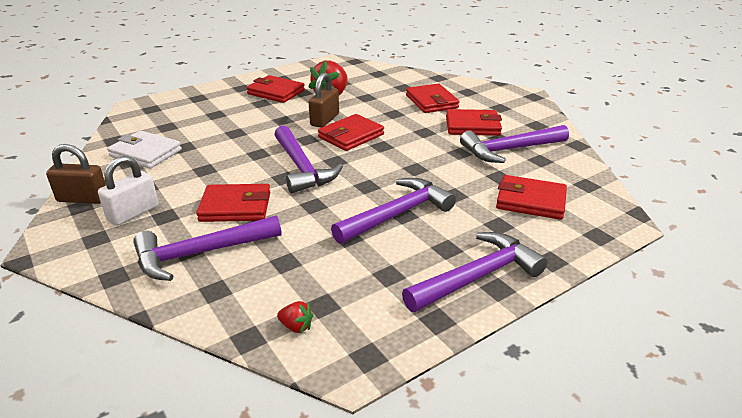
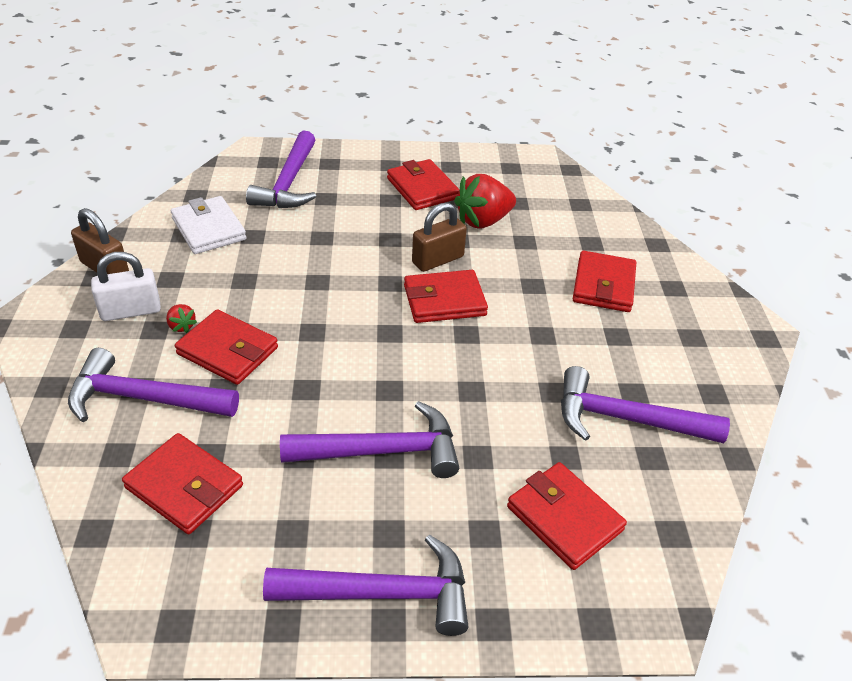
camera: 30 degrees right, 10 degrees up
(296, 326) = (145, 545): red strawberry -> red strawberry (181, 326)
(302, 168) = (343, 326): purple hammer -> purple hammer (289, 183)
(472, 126) = (616, 354): red wallet -> red wallet (184, 487)

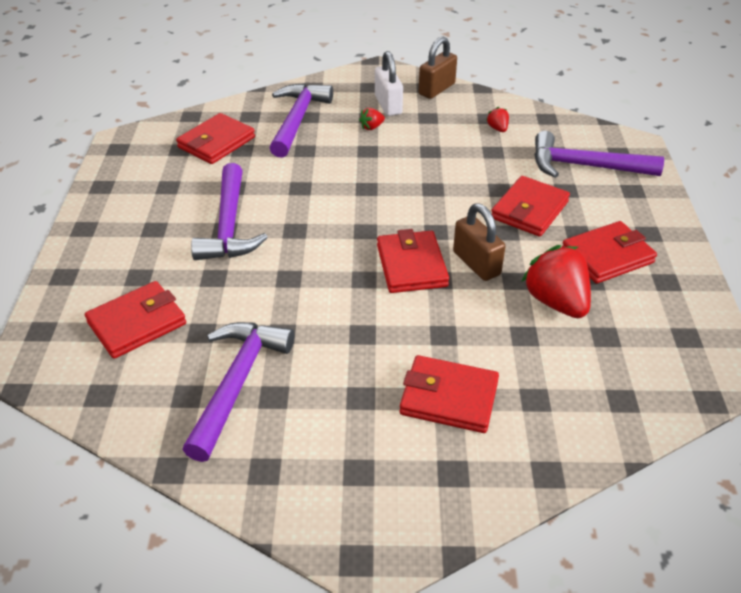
camera: 95 degrees right, 0 degrees up
(209, 229) = (497, 129): white wallet -> red strawberry
(228, 351) = (343, 149): red wallet -> red wallet (529, 210)
(382, 593) = (106, 225): purple hammer -> none

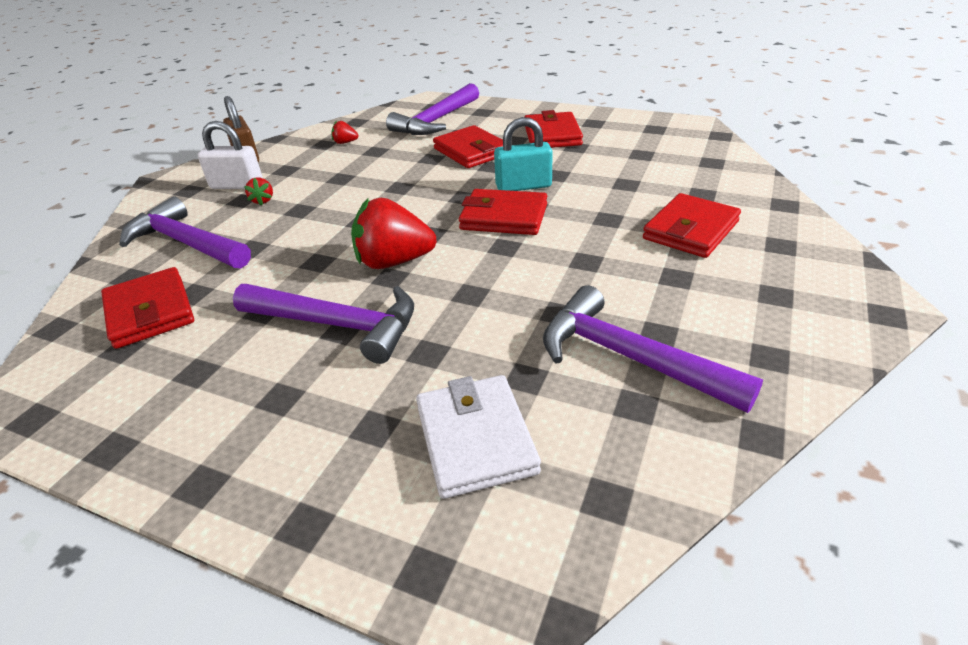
camera: 65 degrees left, 5 degrees down
(137, 323) = (475, 439): red wallet -> white wallet
(476, 263) = (523, 186): brown padlock -> turquoise padlock
(556, 302) = (593, 163): red strawberry -> red strawberry (394, 262)

